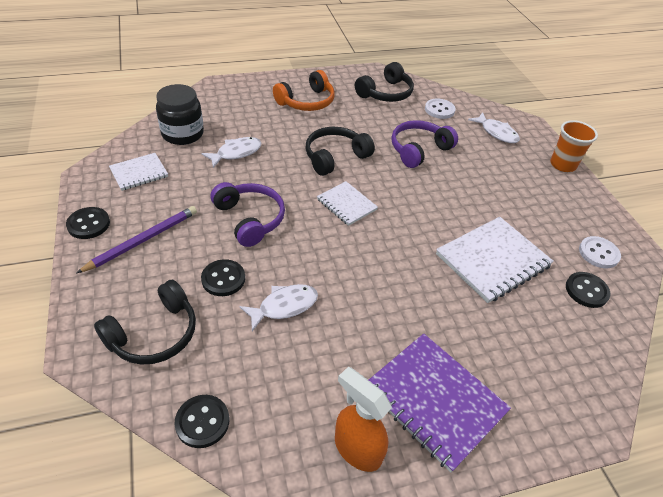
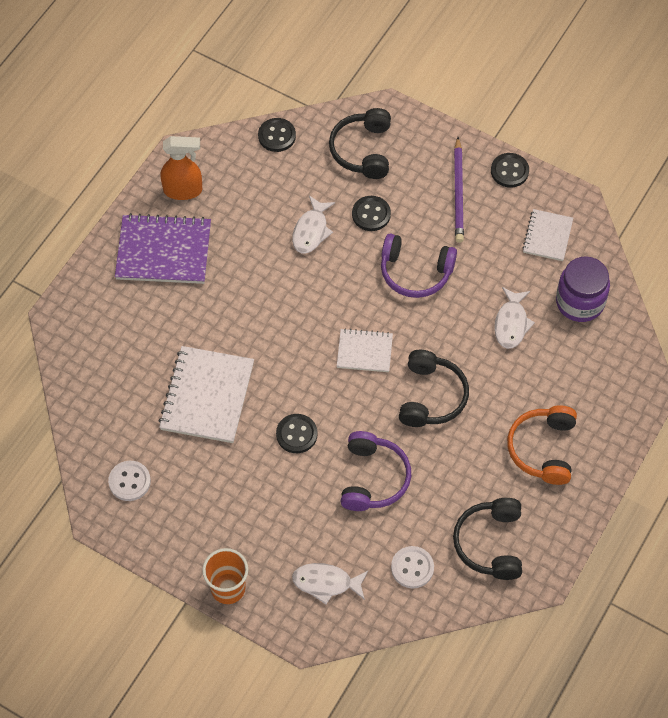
camera: 140 degrees right, 15 degrees up
(182, 134) = (580, 302): black jar -> purple jar
(586, 291) = (118, 428): black button -> black button (296, 434)

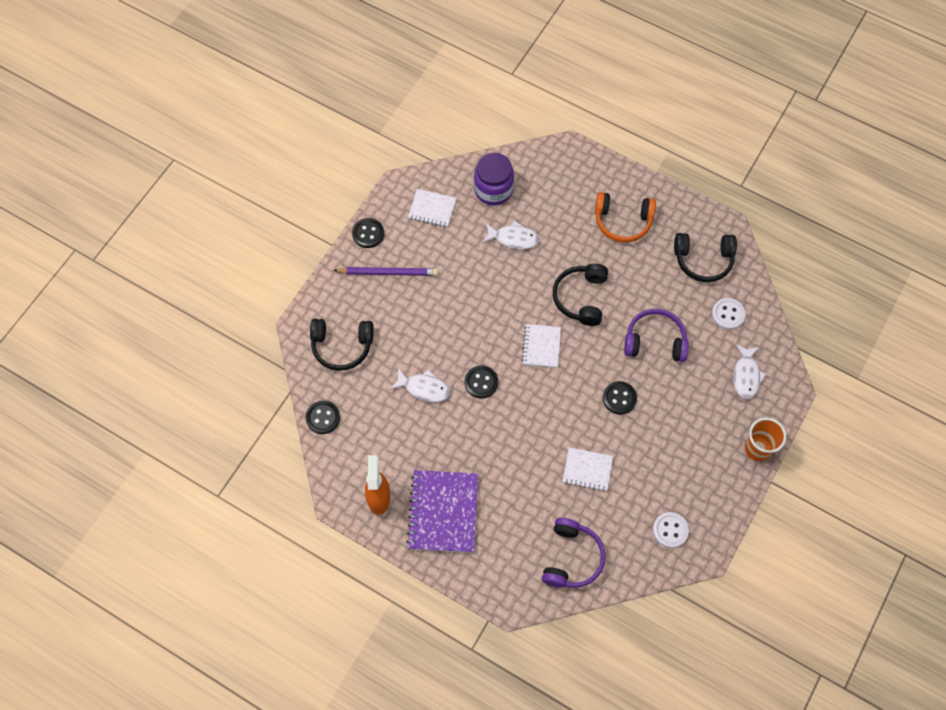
camera: 90 degrees left, 5 degrees up
(207, 396) = (587, 470): white notebook -> white notebook, size x0.57
(371, 214) = (408, 340): black button -> black button (481, 382)
(415, 272) = (466, 307): purple headphones -> purple headphones (572, 558)
(431, 396) = (581, 298): black headphones -> black headphones turned 90 degrees counterclockwise

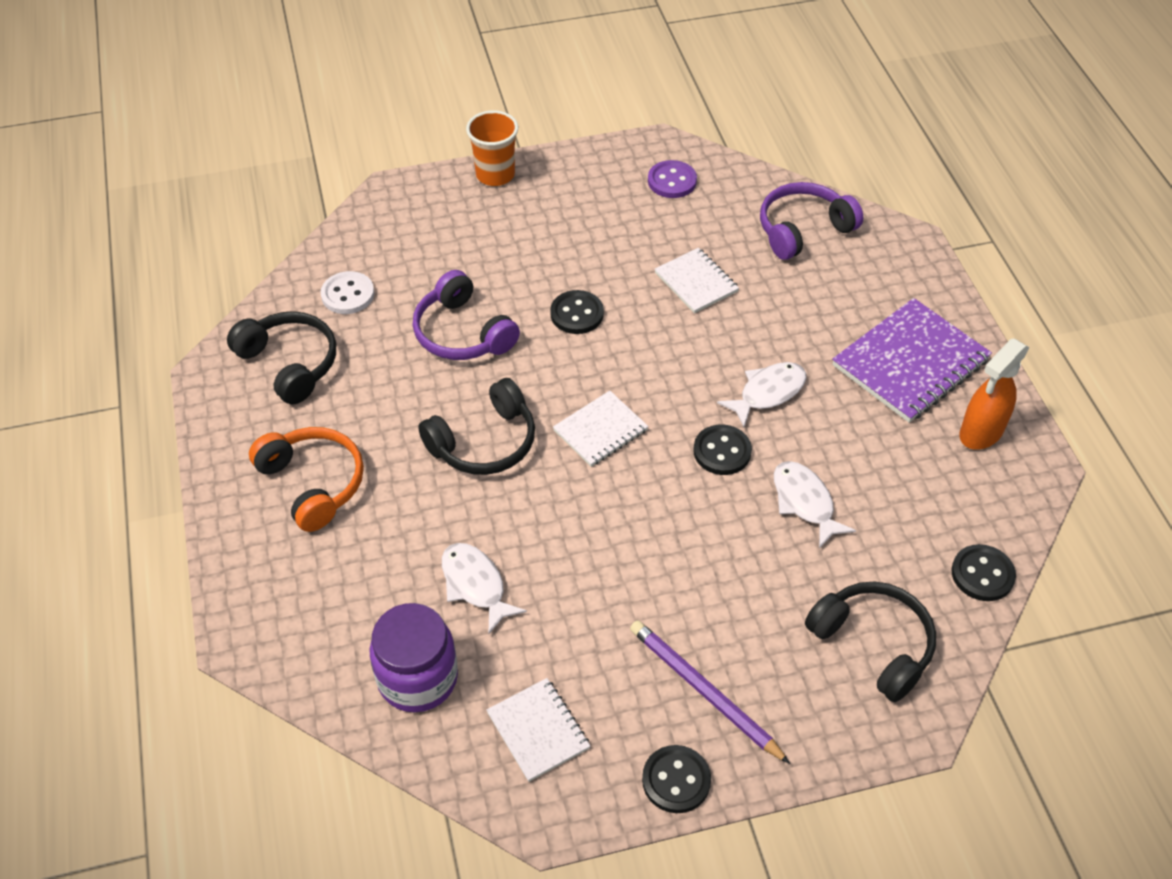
camera: 135 degrees left, 15 degrees down
(670, 530) = (672, 181): white button -> purple button
(746, 375) = (415, 233): white fish -> white fish (768, 393)

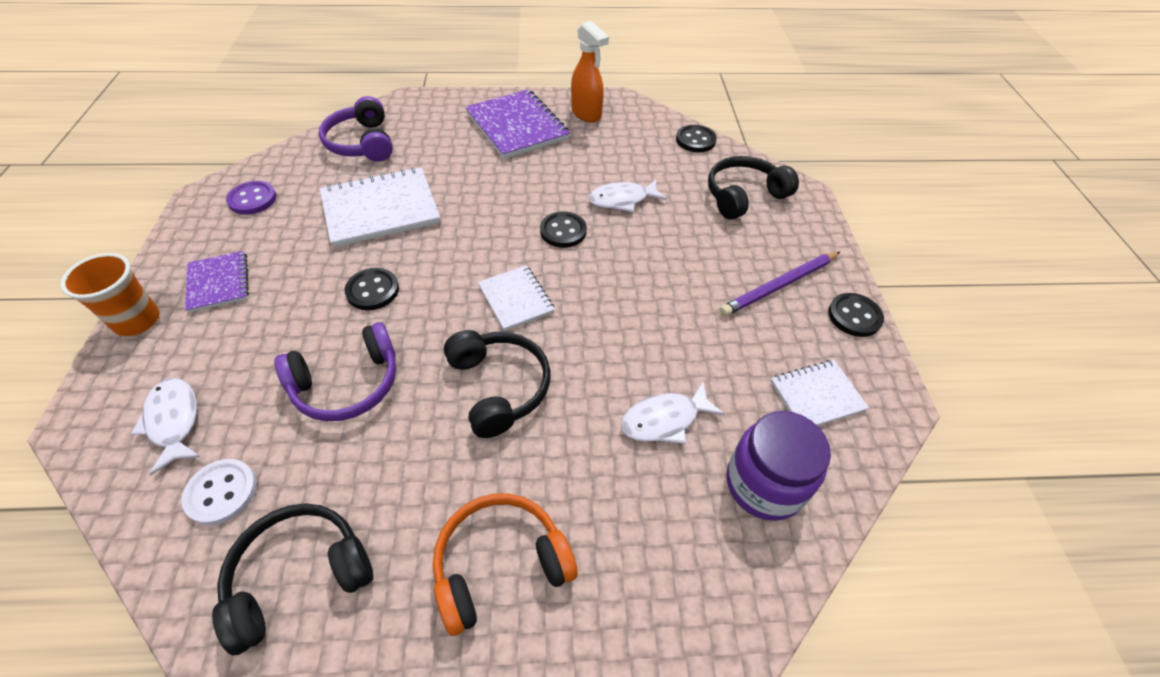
camera: 80 degrees left, 0 degrees up
(553, 204) = (218, 283): none -> purple notebook
(696, 282) = (380, 209): white notebook -> white notebook, size x1.74
(768, 393) = (515, 195): white fish -> white fish (174, 421)

